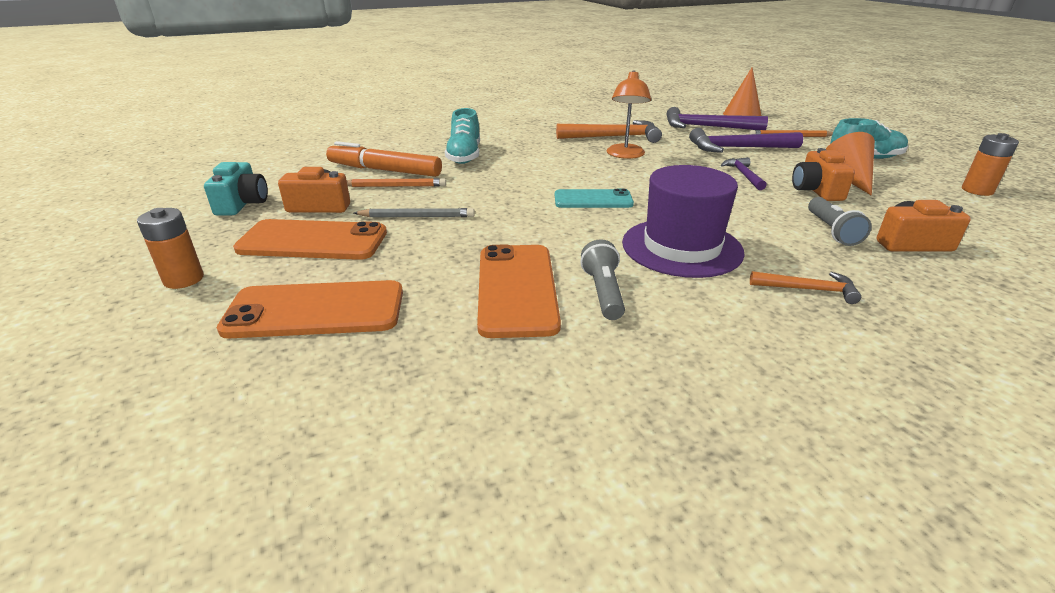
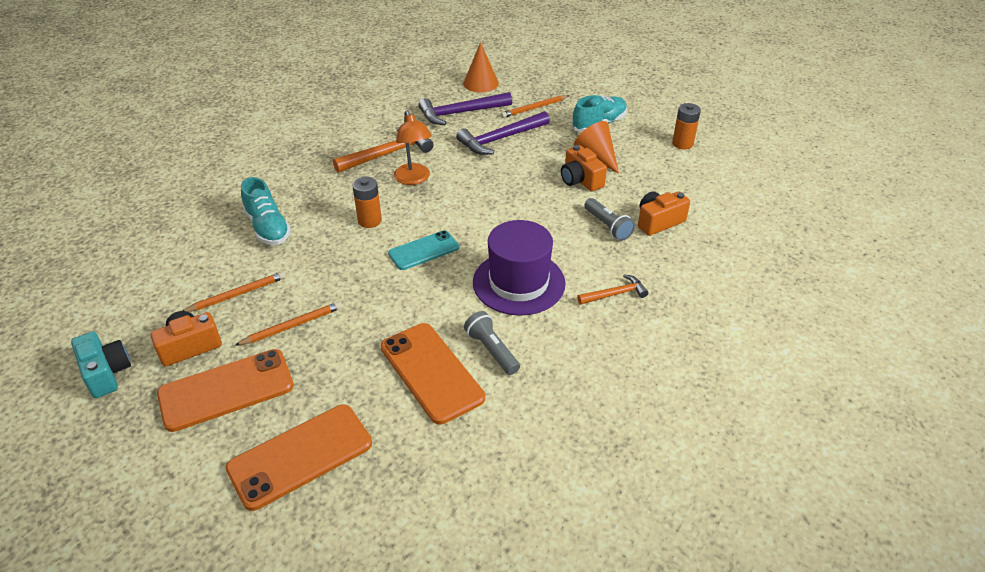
camera: 30 degrees left, 10 degrees up
(183, 279) = (154, 477): orange battery -> orange battery (369, 221)
(384, 170) = (206, 276): orange marker -> none
(417, 216) = (292, 326): grey pencil -> orange pencil
(743, 175) = (521, 177): purple hammer -> none

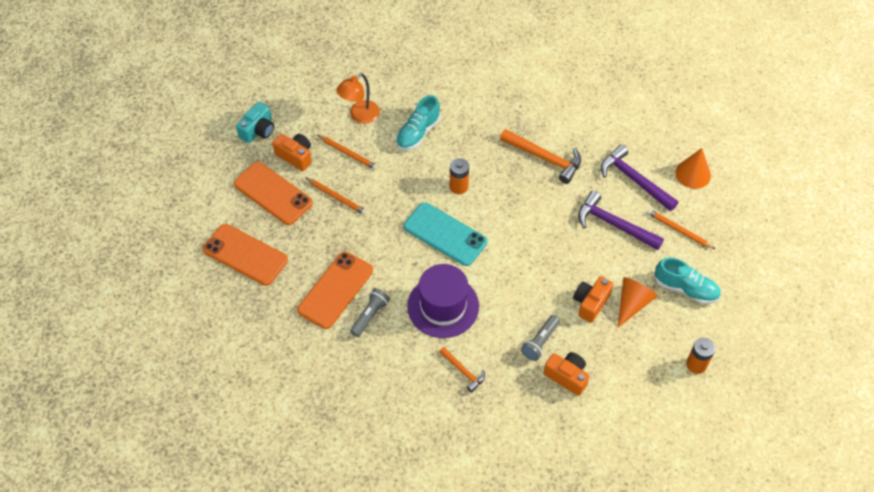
camera: 65 degrees right, 15 degrees up
(414, 179) = (523, 190): orange lamp -> orange lamp (360, 116)
(423, 250) = (445, 234): turquoise phone -> turquoise phone, size x1.55

